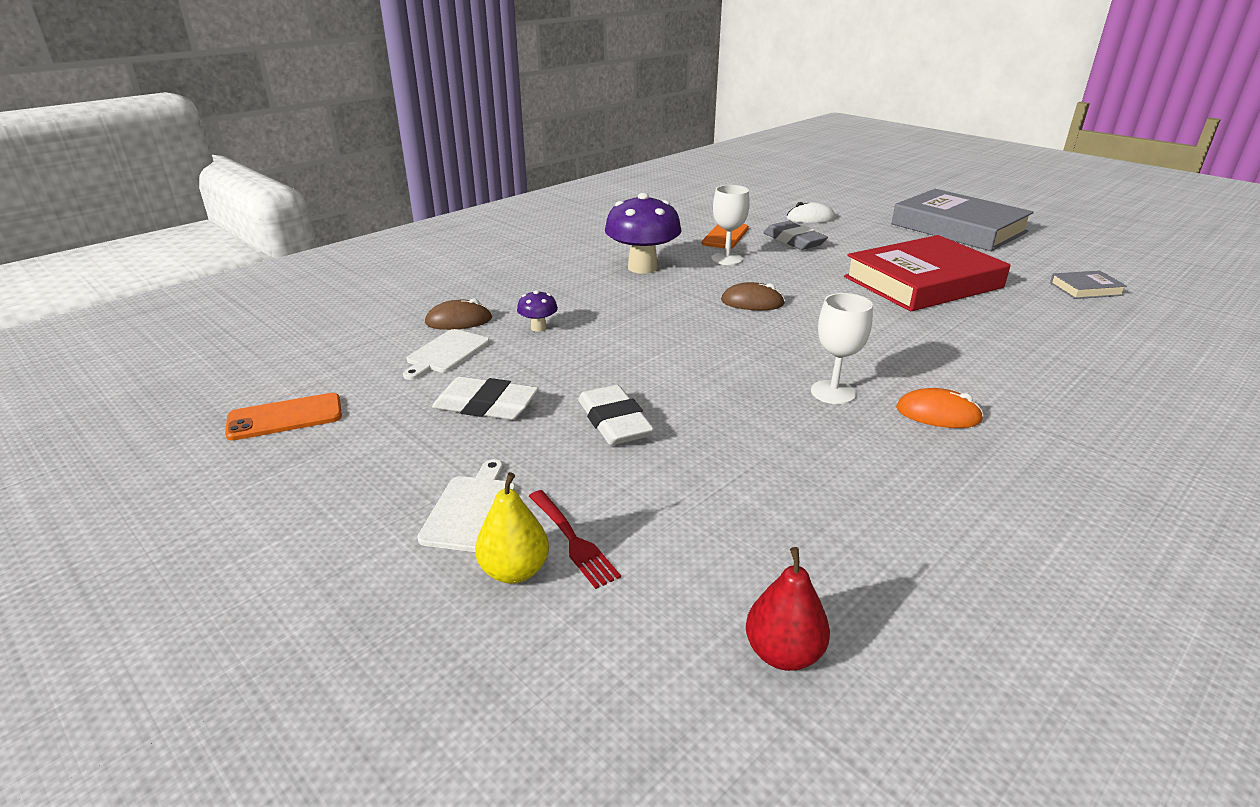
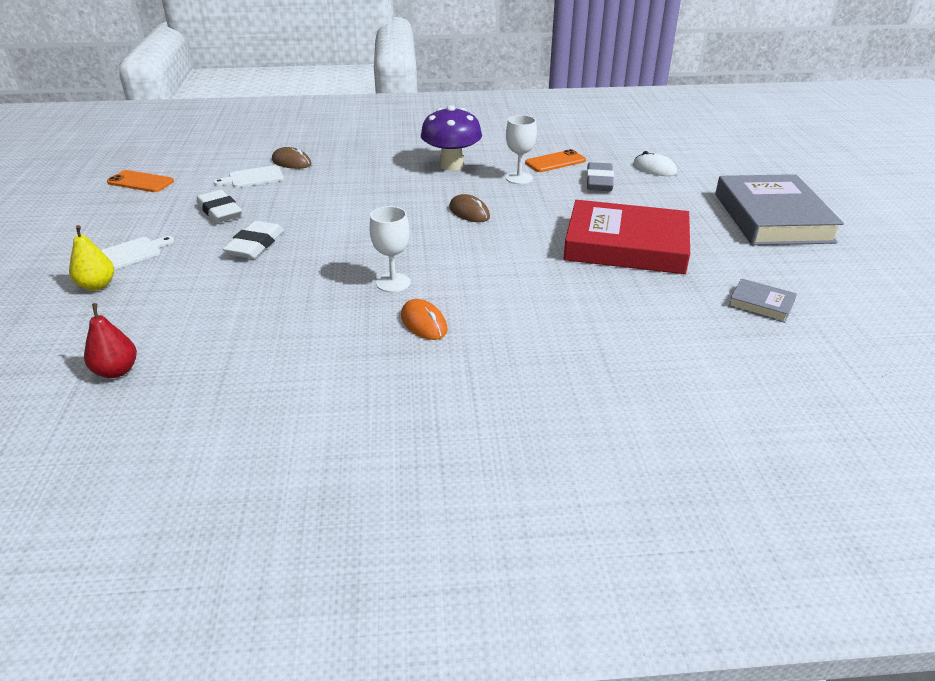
camera: 40 degrees right, 5 degrees up
(538, 328) = (320, 181): purple mushroom -> none
(573, 540) = (136, 286): red fork -> none

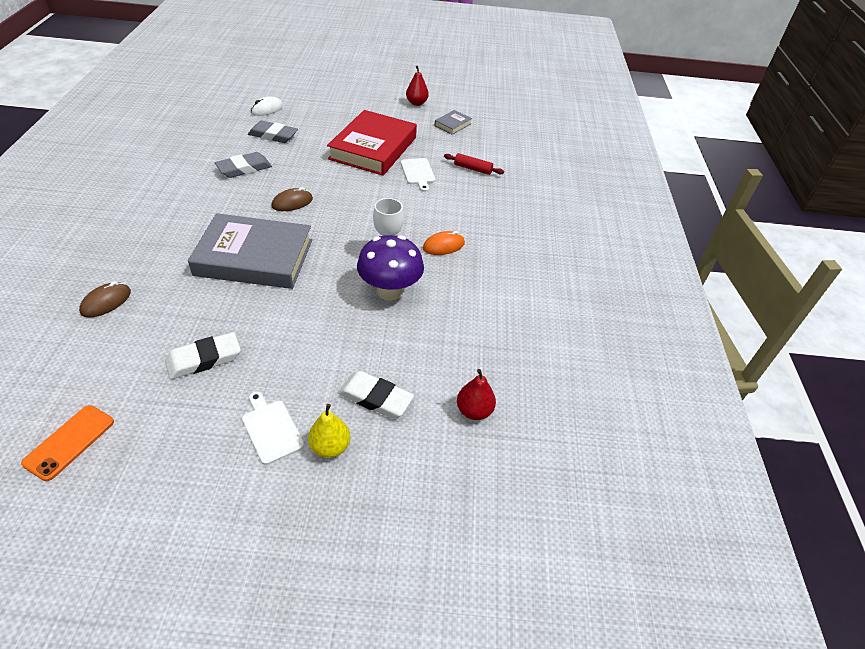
camera: 85 degrees left, 10 degrees up
(253, 177) = (129, 333): white cutting board -> white cutting board (418, 173)
(255, 245) = (293, 331): white eraser -> white eraser (375, 398)
(451, 165) = (193, 198): purple mushroom -> purple mushroom (390, 291)
(519, 178) = (244, 168): white goblet -> grey eraser
(555, 162) = (224, 146): orange phone -> none
(639, 334) = (473, 169): none -> red rolling pin
(772, 218) = (360, 91): grey book -> grey book (254, 257)
(793, 265) = (416, 103): none -> red pear

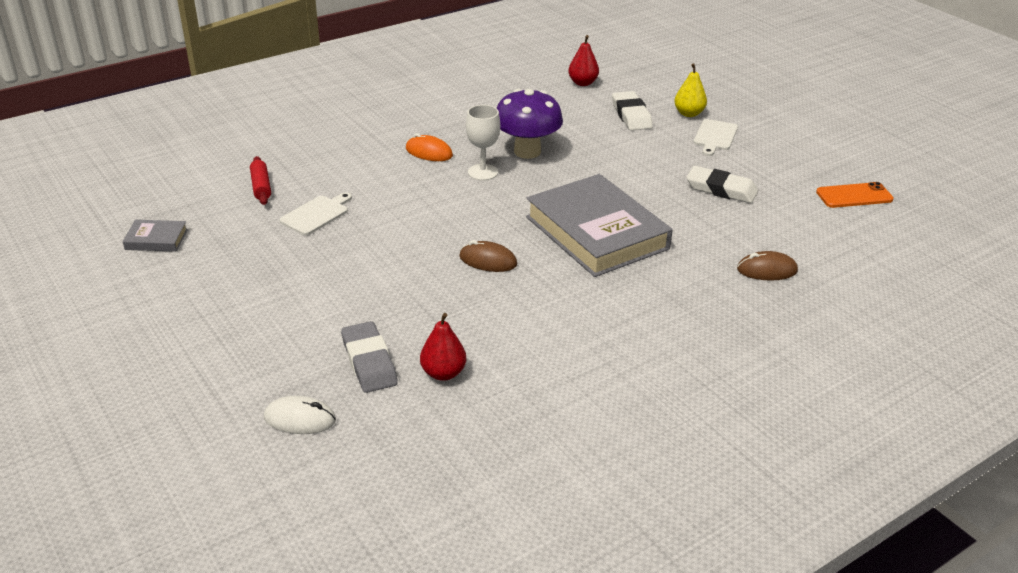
camera: 125 degrees left, 10 degrees down
(244, 168) = (476, 333): grey eraser -> none
(373, 148) = (298, 267): red book -> none
(416, 103) = (115, 294): red pear -> red pear (443, 373)

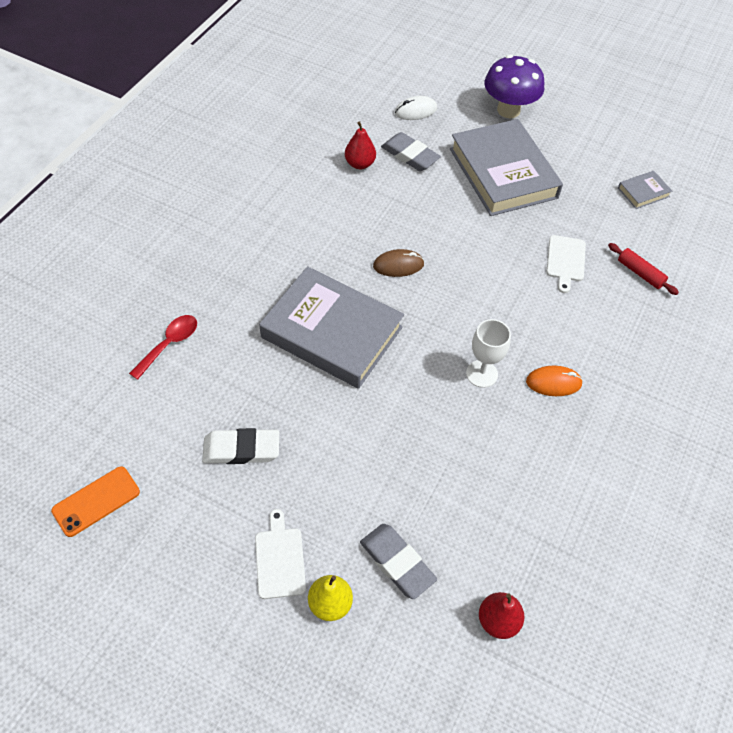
camera: 150 degrees right, 20 degrees up
(279, 305) = (503, 173): none -> grey book
(527, 151) = (464, 428): purple mushroom -> purple mushroom (508, 110)
(631, 115) = (397, 563): white eraser -> grey eraser
(767, 270) = (169, 344): brown mouse -> red spoon

